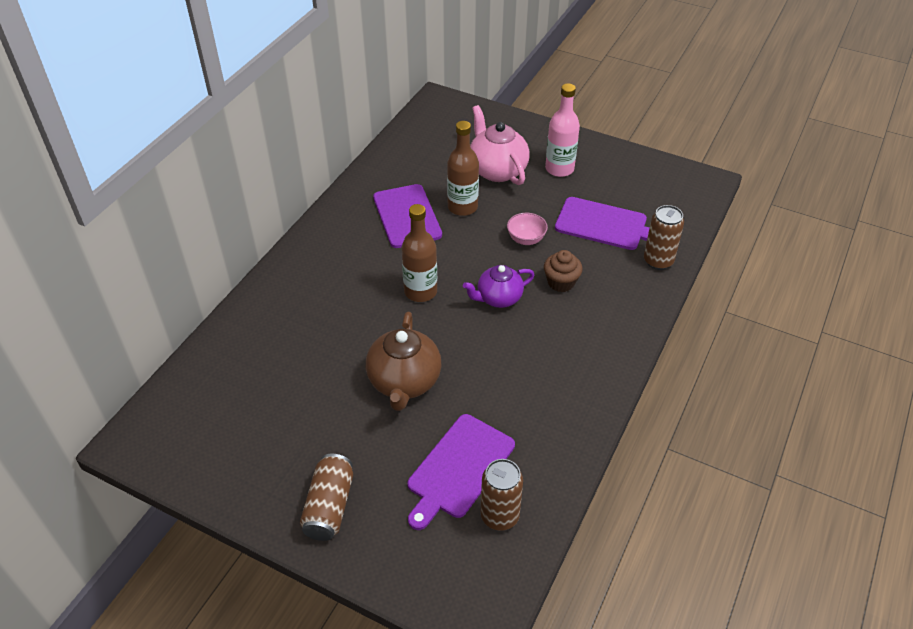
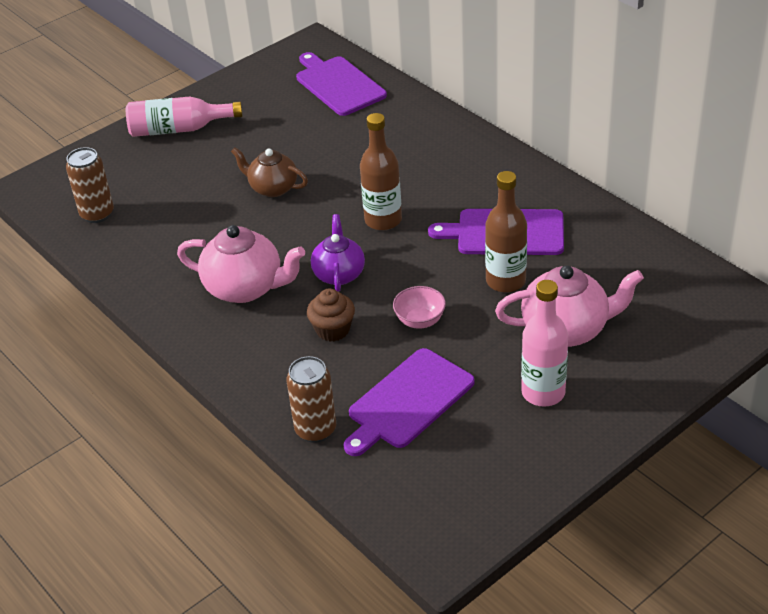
camera: 115 degrees right, 5 degrees down
(329, 506) = (179, 129): brown can -> pink bottle
(404, 382) = (272, 188): brown teapot -> brown teapot, size x0.67
(459, 469) = (158, 201): purple cutting board -> purple cutting board (338, 84)
(544, 351) = (245, 288): none -> pink teapot

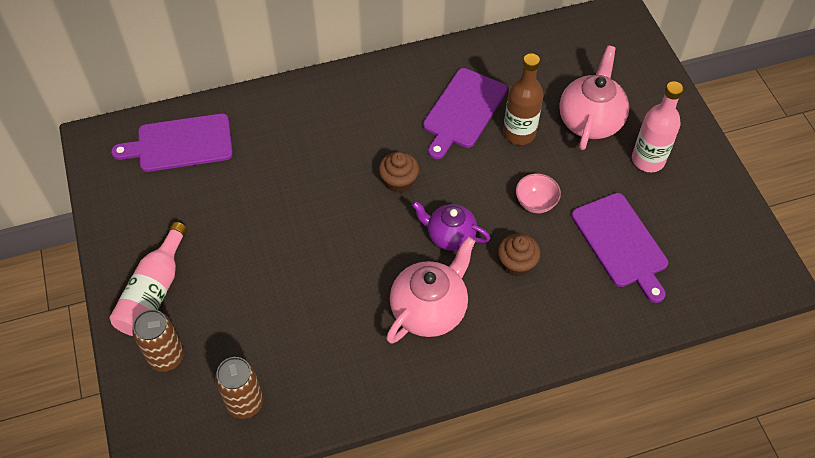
camera: 70 degrees left, 15 degrees up
(272, 188) = (302, 245): brown teapot -> none
(315, 429) = (625, 314): brown can -> brown can (166, 357)
(383, 220) = (399, 181): brown bottle -> brown cupcake

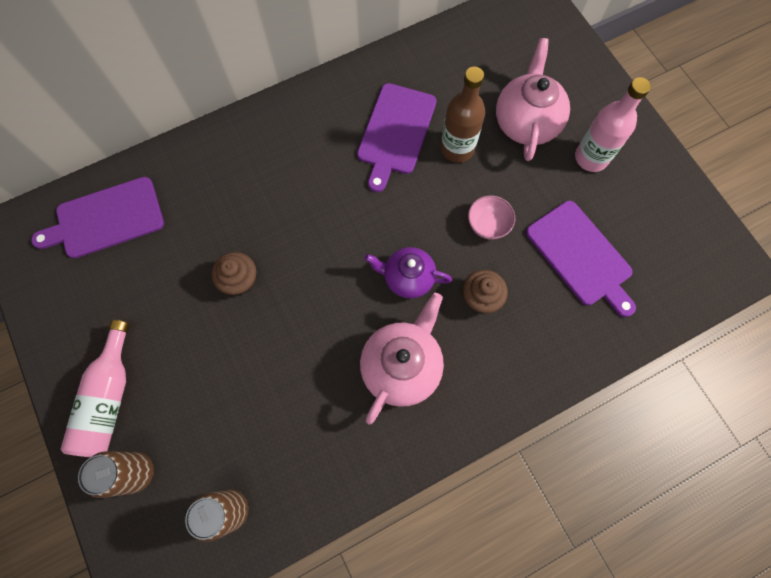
camera: 10 degrees left, 15 degrees up
(399, 181) = (344, 224): brown cupcake -> brown cupcake (240, 280)

